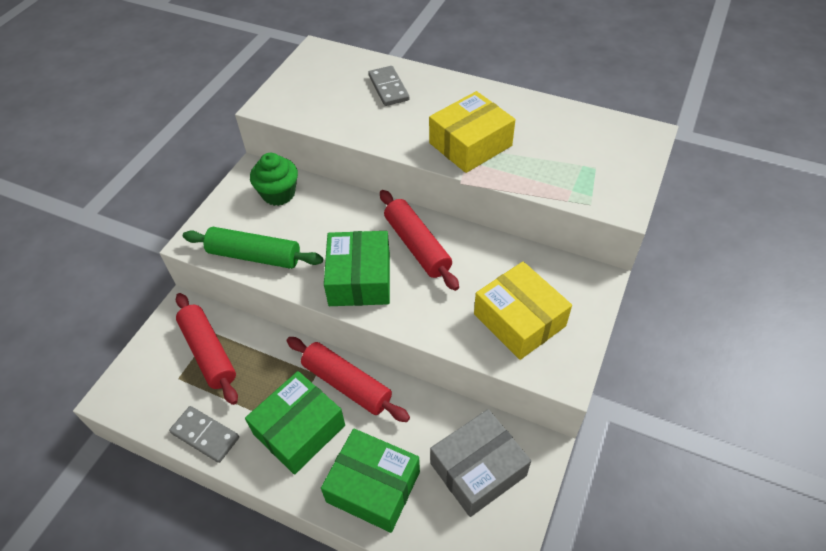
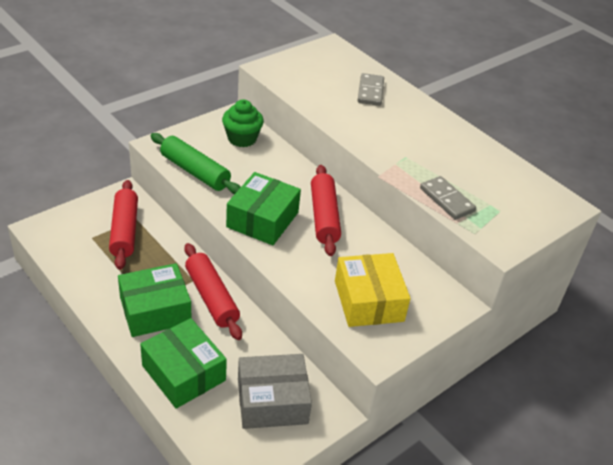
camera: 20 degrees right, 10 degrees down
(205, 435) = (86, 282): grey domino -> grey domino (446, 200)
(470, 144) = (407, 154): yellow box -> none

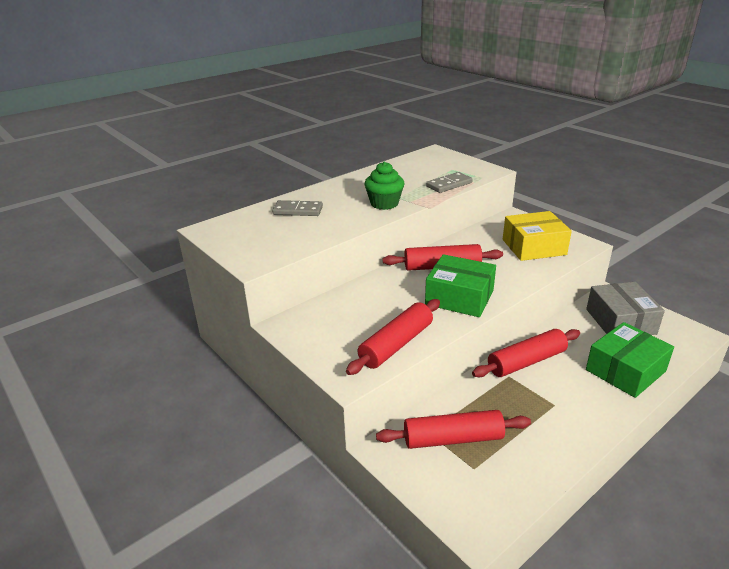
camera: 85 degrees left, 10 degrees down
(155, 310) = (562, 398): green box -> none
(195, 171) = (396, 344): green rolling pin -> red rolling pin
(242, 138) = (328, 317): green cupcake -> green cupcake (384, 203)

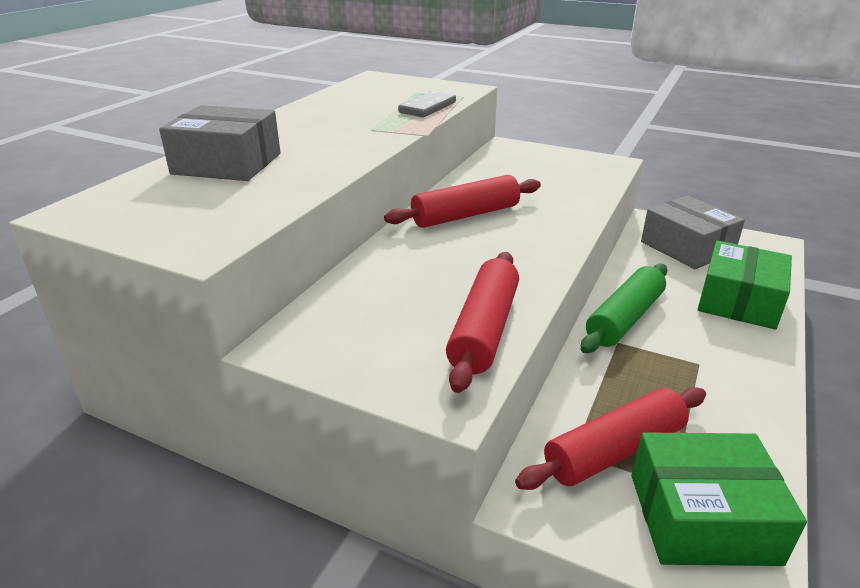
camera: 25 degrees left, 0 degrees up
(298, 210) = (227, 164): grey domino -> grey box
(384, 203) = (357, 138): green cupcake -> none
(459, 297) = (520, 248): green box -> green box (702, 518)
(526, 361) = (624, 318): red rolling pin -> green rolling pin
(534, 247) = (559, 174): yellow box -> none

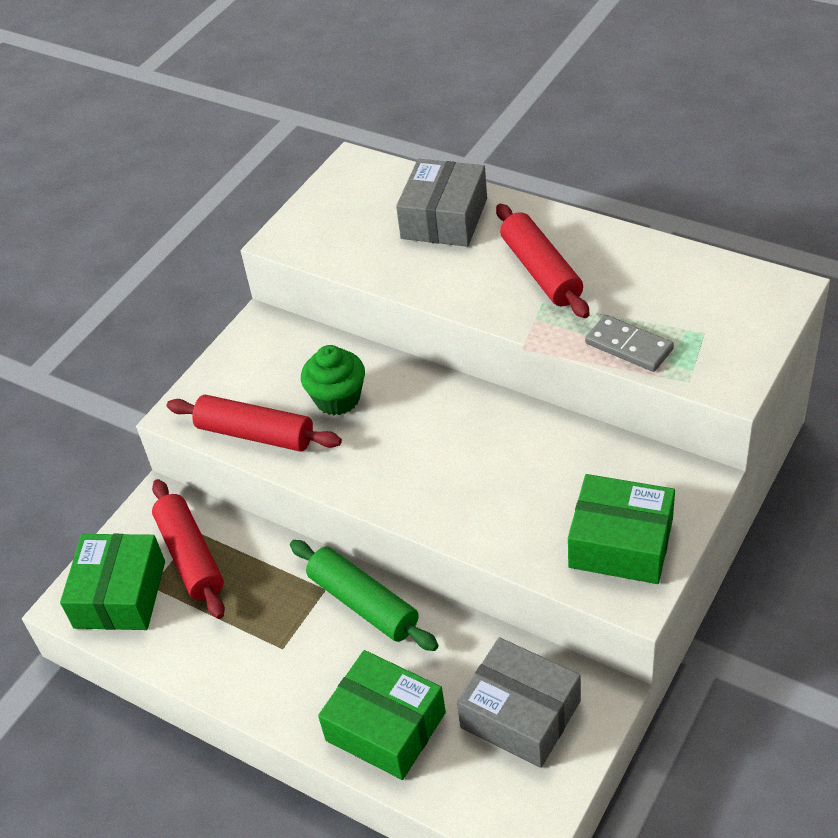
camera: 100 degrees right, 15 degrees up
(426, 279) = (337, 399): none -> green cupcake
(466, 215) = (465, 429): red rolling pin -> red rolling pin (541, 271)
(569, 165) = (621, 543): none -> green box
(687, 247) = (520, 714): grey box -> grey box turned 60 degrees clockwise

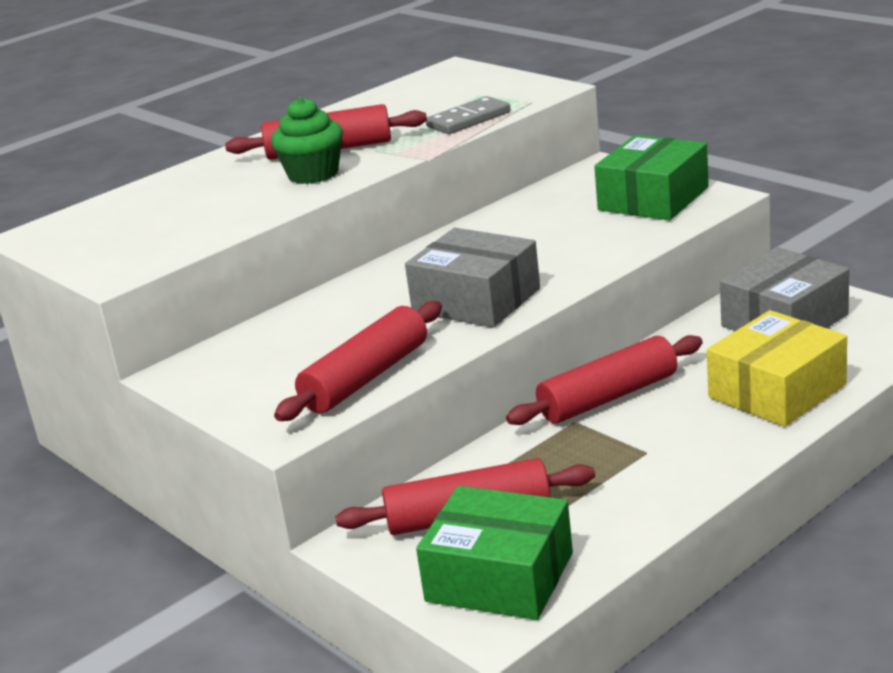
camera: 75 degrees left, 20 degrees down
(337, 399) = (353, 326): green cupcake -> green cupcake (313, 174)
(363, 603) = (608, 397): green rolling pin -> red rolling pin
(385, 726) = (777, 391): green box -> yellow box
(444, 218) = (194, 189): grey box -> grey box (476, 300)

